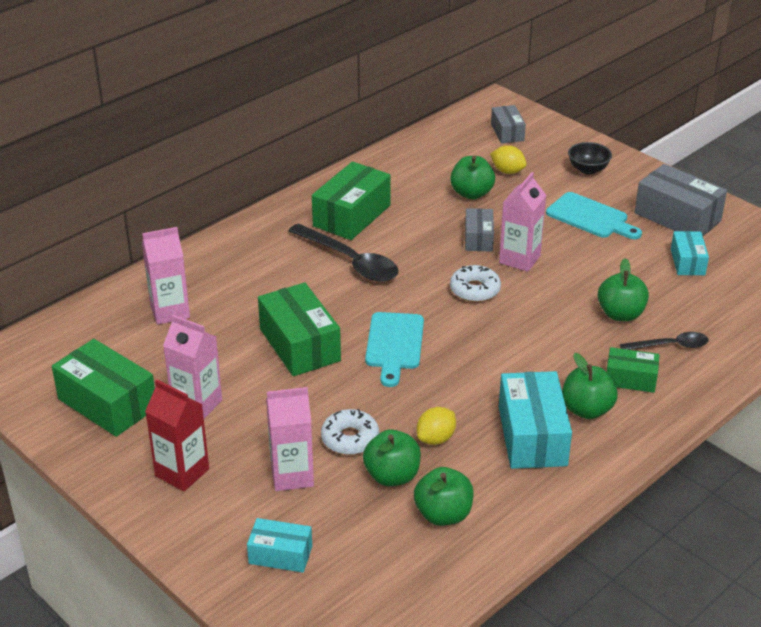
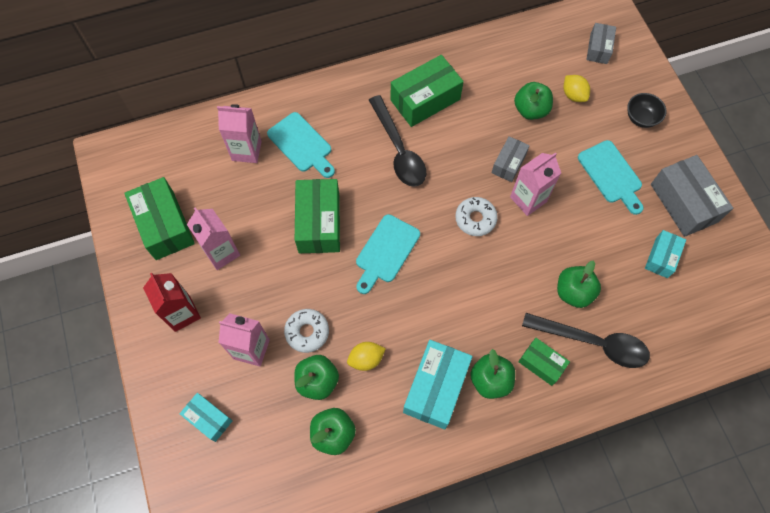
camera: 25 degrees right, 30 degrees up
(234, 288) = (302, 145): none -> turquoise cutting board
(670, 346) = (593, 343): black spoon -> black spoon, size x1.71

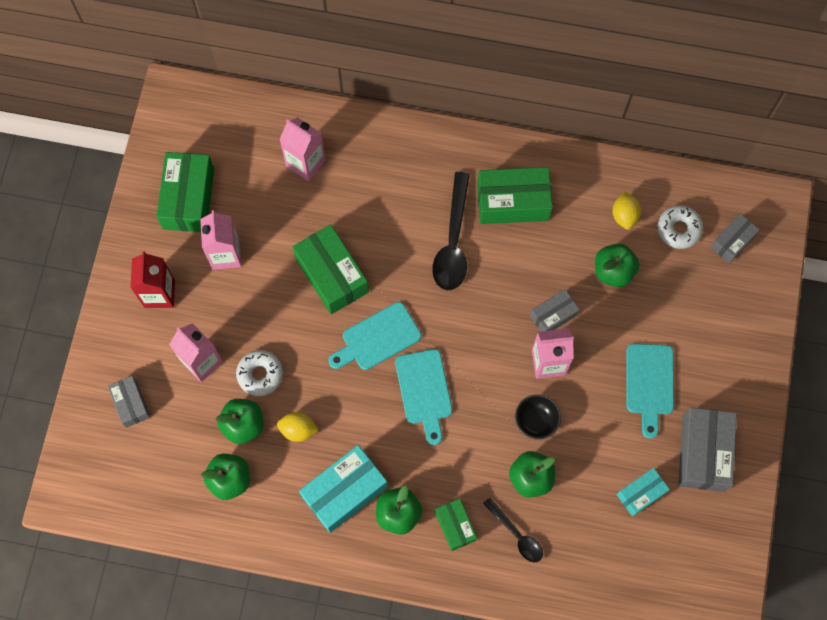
camera: 30 degrees right, 5 degrees up
(208, 419) = (131, 404): turquoise box -> grey box
(302, 145) = (362, 185): turquoise cutting board -> turquoise cutting board (424, 391)
(319, 223) = (332, 275): green box -> green box turned 60 degrees counterclockwise
(475, 219) = (483, 353): white donut -> white donut (678, 229)
(573, 95) = (669, 279): yellow lemon -> yellow lemon (624, 215)
(593, 343) = (516, 535): black spoon -> black spoon, size x0.58
(641, 118) = (723, 341): black bowl -> black bowl (536, 420)

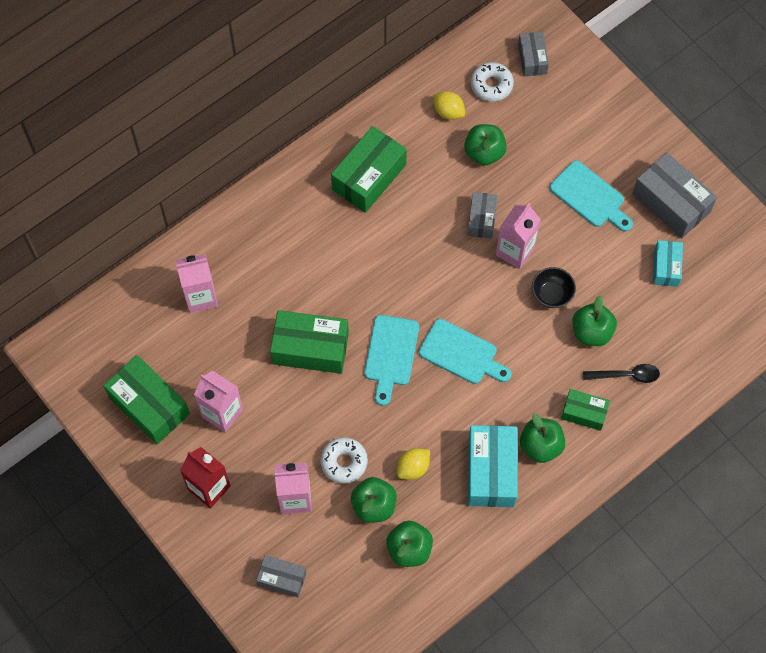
camera: 50 degrees left, 5 degrees down
(453, 241) = (362, 242): black spoon -> none

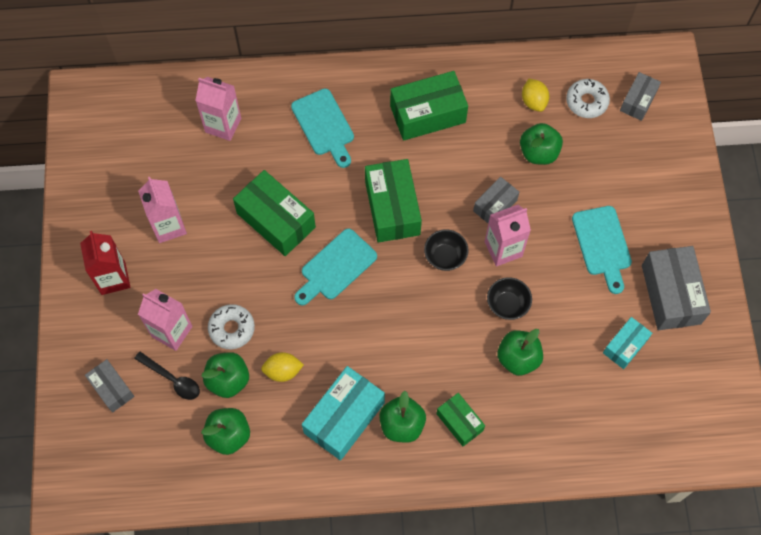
camera: 35 degrees right, 0 degrees up
(149, 405) = (119, 184): green box -> green box (392, 208)
(461, 353) = (394, 304): turquoise cutting board -> turquoise cutting board (324, 125)
(473, 288) = (445, 257): none -> black bowl
(626, 375) = (520, 415): black spoon -> black spoon (172, 379)

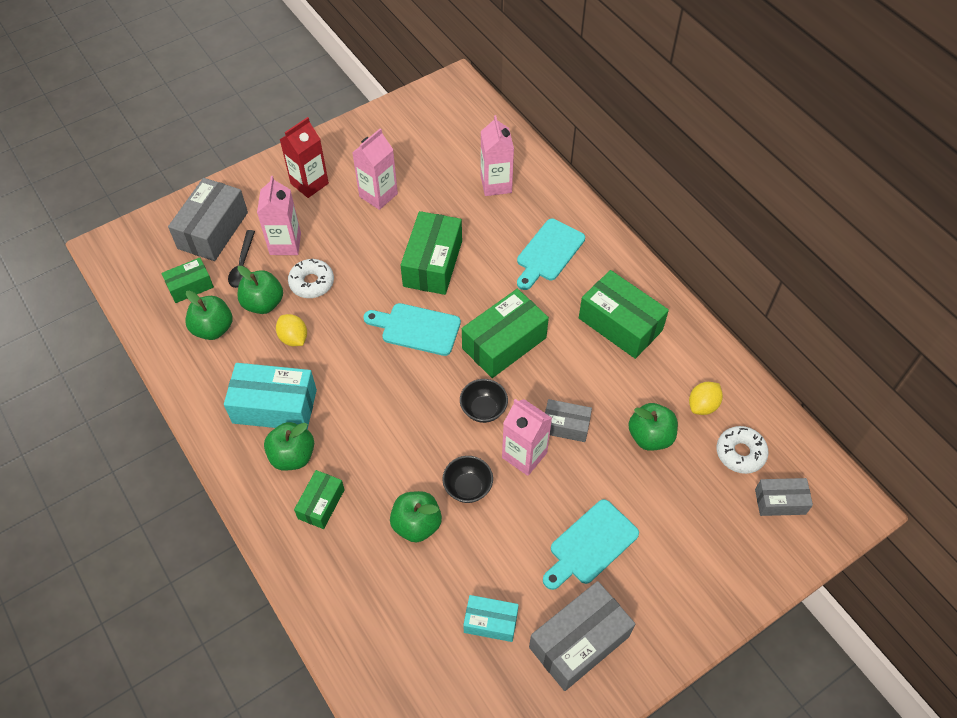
camera: 60 degrees right, 10 degrees down
(112, 388) = (213, 230): grey box -> grey box, size x1.74
(166, 436) = (190, 286): none -> green box

